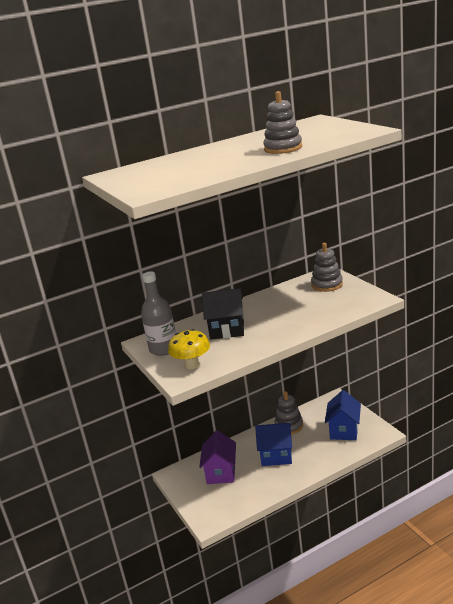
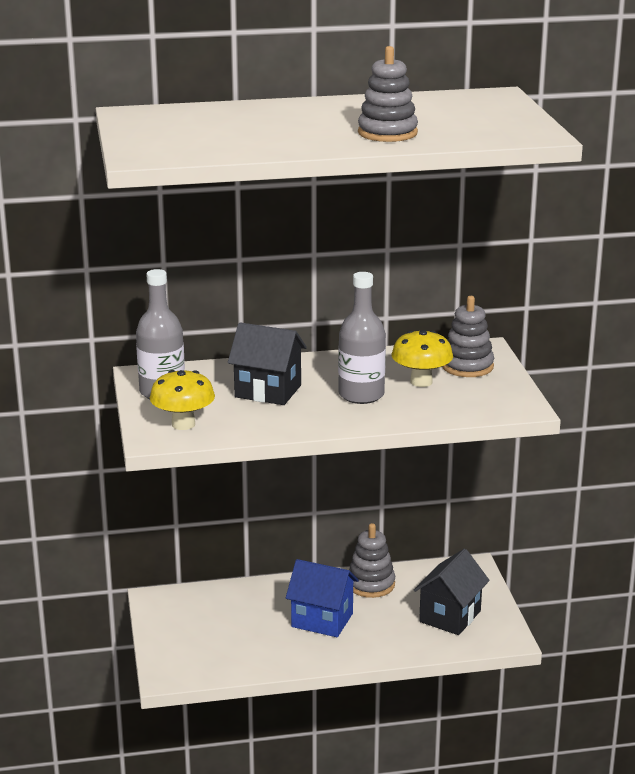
camera: 15 degrees right, 0 degrees up
(221, 473) = (226, 618): purple house -> none
(283, 317) = (361, 395): none -> grey bottle
(309, 300) = (421, 382): none -> yellow mushroom
(344, 430) = (450, 616): blue house -> black house

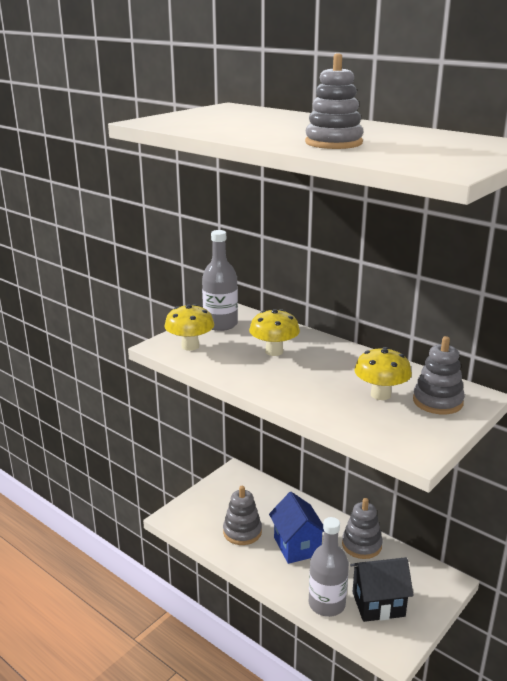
camera: 50 degrees right, 0 degrees up
(256, 641) = (242, 532): none -> grey stacking toy
(268, 391) = (274, 351): black house -> yellow mushroom
(361, 395) = (322, 382): grey bottle -> grey bottle (326, 604)

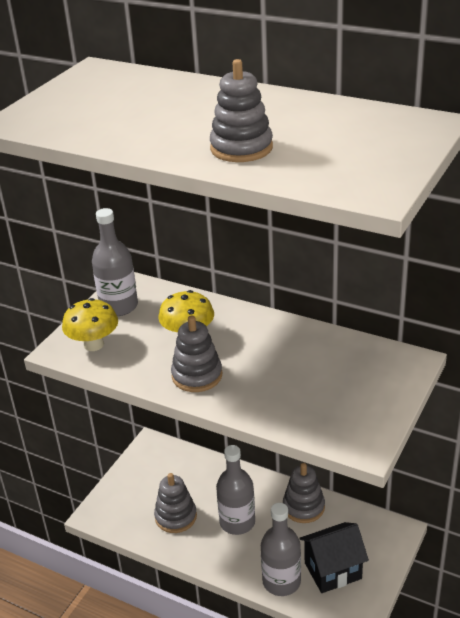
camera: 10 degrees left, 10 degrees up
(297, 546) = (237, 522): blue house -> grey bottle
(380, 395) = (314, 377): yellow mushroom -> none
(437, 401) = (373, 375): grey stacking toy -> grey stacking toy (197, 376)

